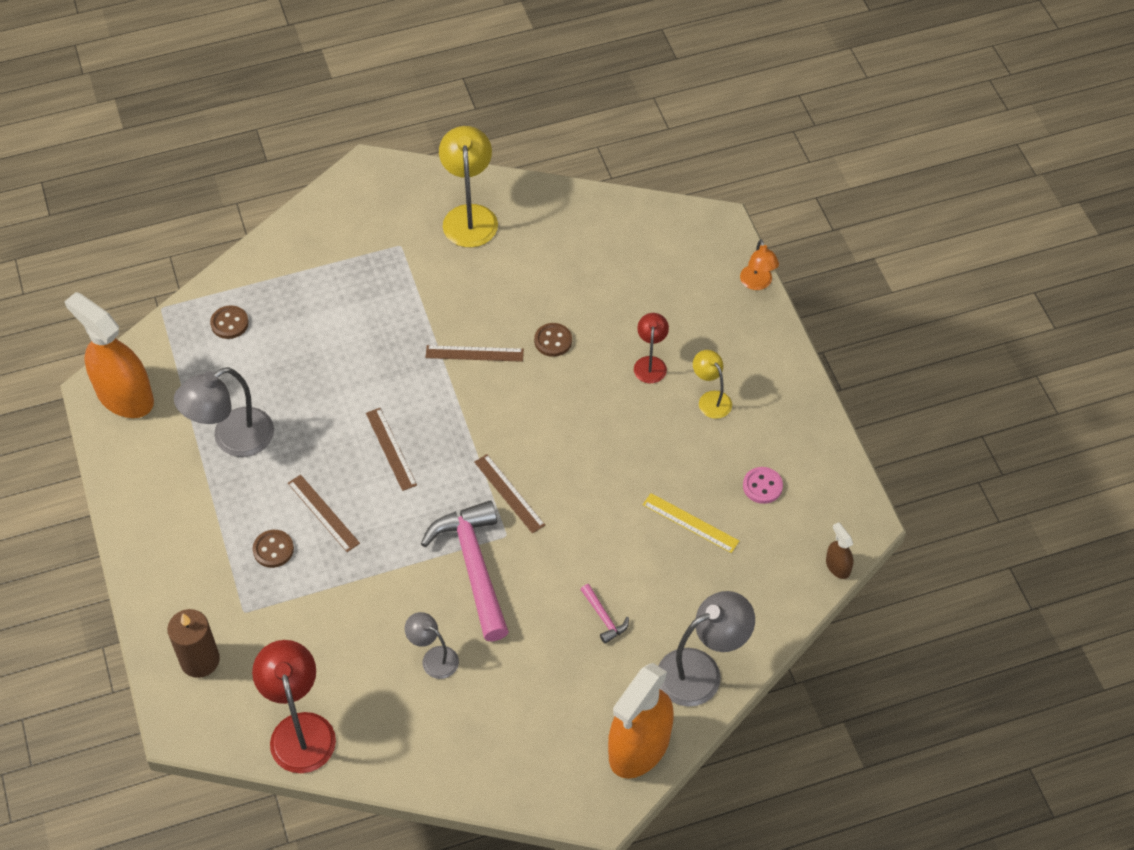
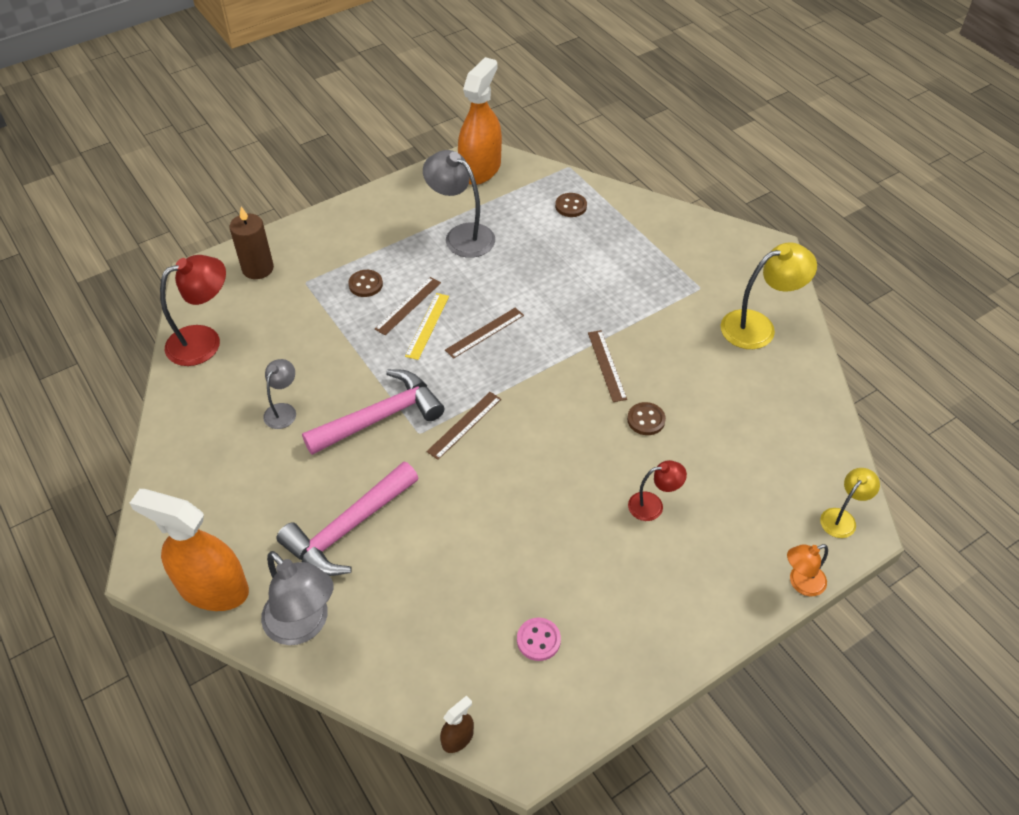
camera: 75 degrees right, 5 degrees down
(604, 618) = (348, 528): pink hammer -> pink hammer, size x2.33
(690, 523) = (474, 580): yellow ruler -> yellow ruler (427, 326)
(711, 399) = (631, 568): yellow lamp -> yellow lamp (842, 518)

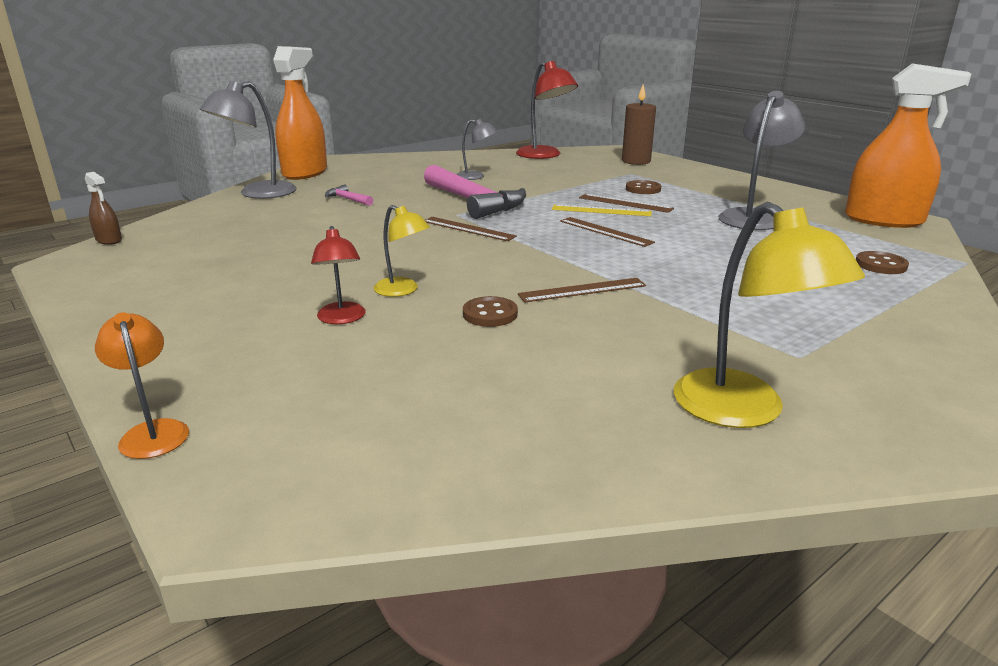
camera: 85 degrees right, 25 degrees down
(348, 528) = (348, 199): pink hammer -> pink hammer, size x0.43
(538, 640) = (185, 265): pink button -> none
(842, 518) = (268, 488): yellow lamp -> yellow lamp (403, 290)

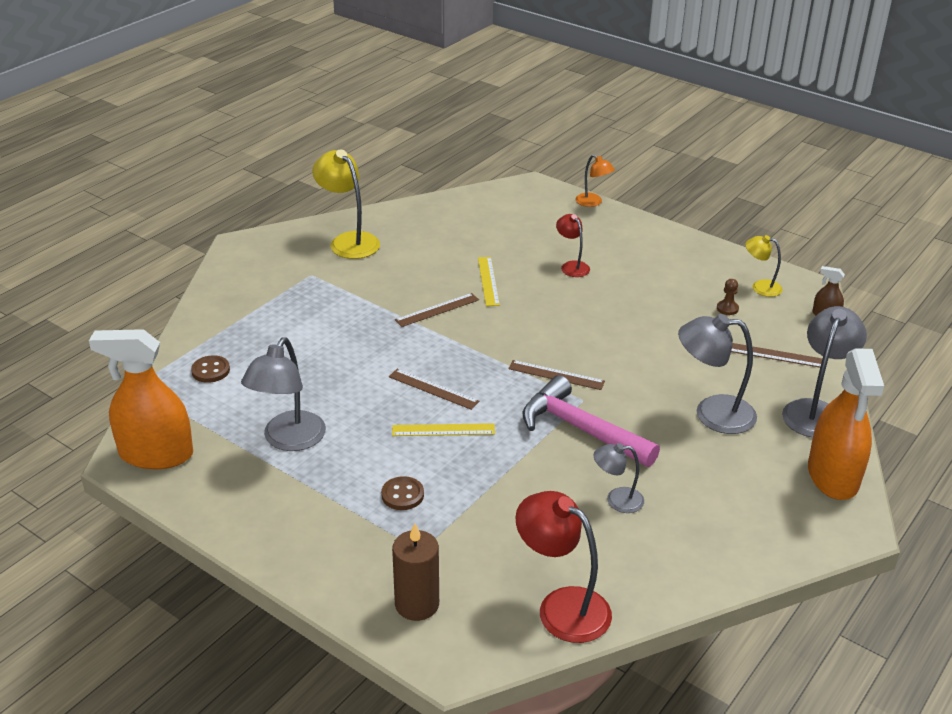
camera: 165 degrees right, 10 degrees up
(205, 255) = (727, 308): none -> brown pawn
(348, 199) = (712, 413): pink hammer -> grey lamp
(403, 290) = (554, 293): yellow lamp -> yellow lamp (760, 287)
(490, 314) = (488, 281): brown button -> yellow ruler
(625, 203) = (420, 452): brown ruler -> brown ruler (775, 355)

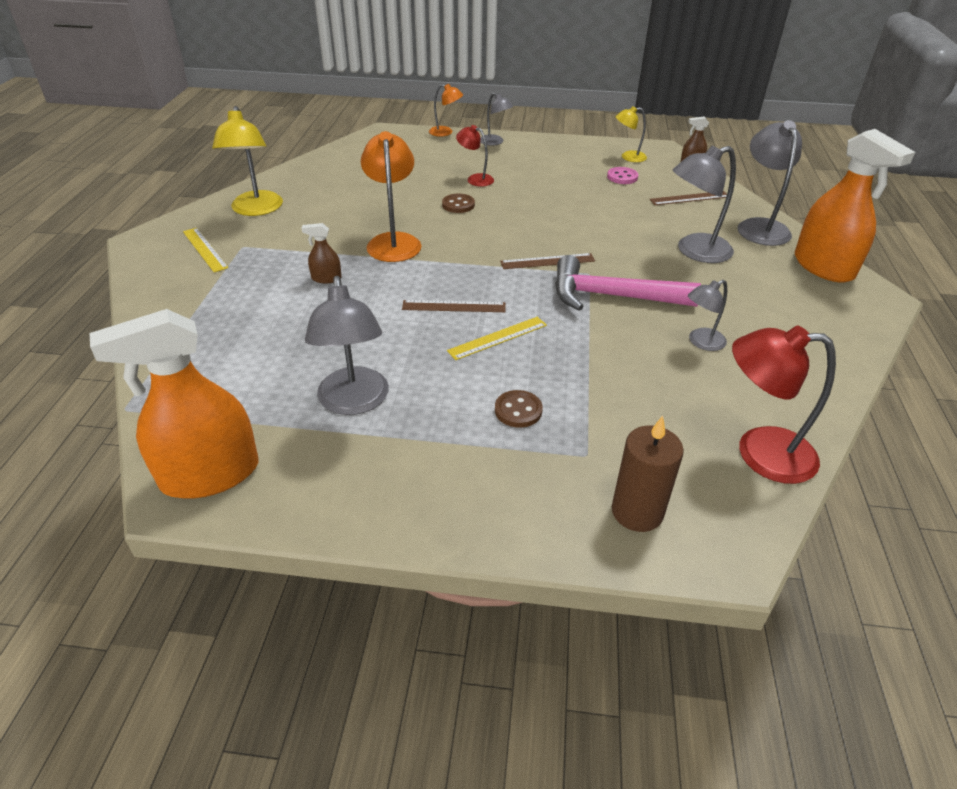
camera: 30 degrees left, 5 degrees up
(210, 370) = (206, 364): brown button -> brown button (458, 205)
(348, 241) = (256, 210): yellow lamp -> yellow lamp turned 120 degrees counterclockwise
(353, 327) = (326, 278): none -> brown spray bottle
(437, 310) = (393, 241): brown ruler -> orange lamp
(488, 281) = (417, 207): yellow ruler -> yellow ruler (205, 249)
(633, 228) = (495, 142): none -> grey lamp
(727, 308) = (622, 177): brown pawn -> pink button

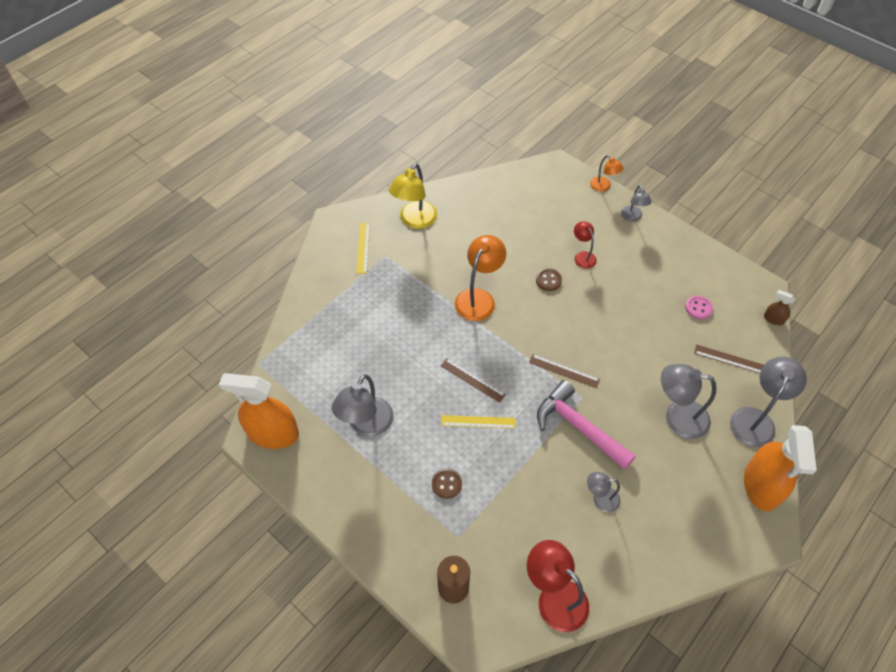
camera: 35 degrees right, 15 degrees up
(326, 278) = (415, 313): brown spray bottle -> none
(628, 157) = (726, 286): yellow lamp -> none

